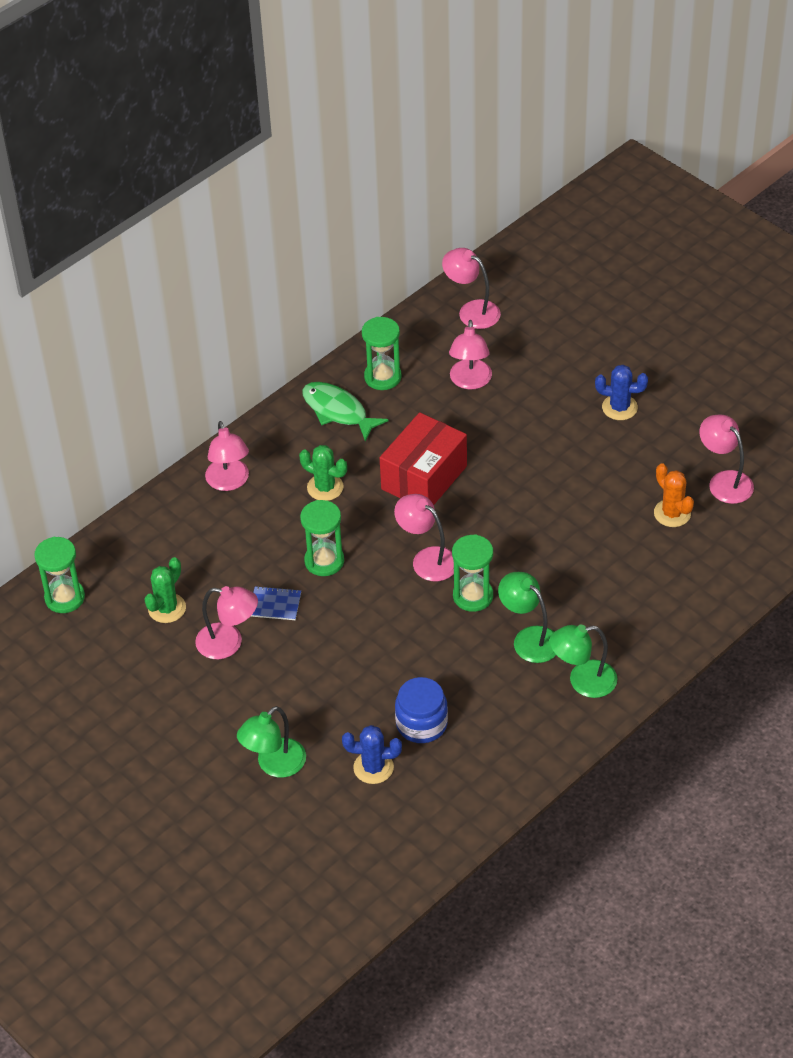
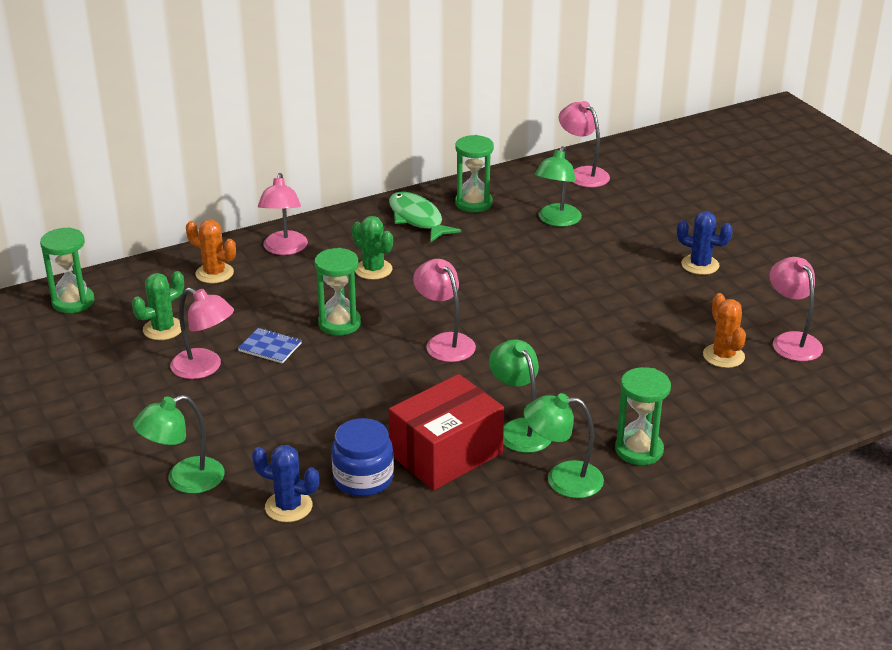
camera: 15 degrees right, 15 degrees down
(178, 529) = (214, 273): none -> orange cactus
(424, 477) = (475, 280): red box -> red box (446, 454)
(470, 381) = (556, 221): pink lamp -> green lamp
(473, 596) = (476, 381): green hourglass -> green hourglass (639, 450)

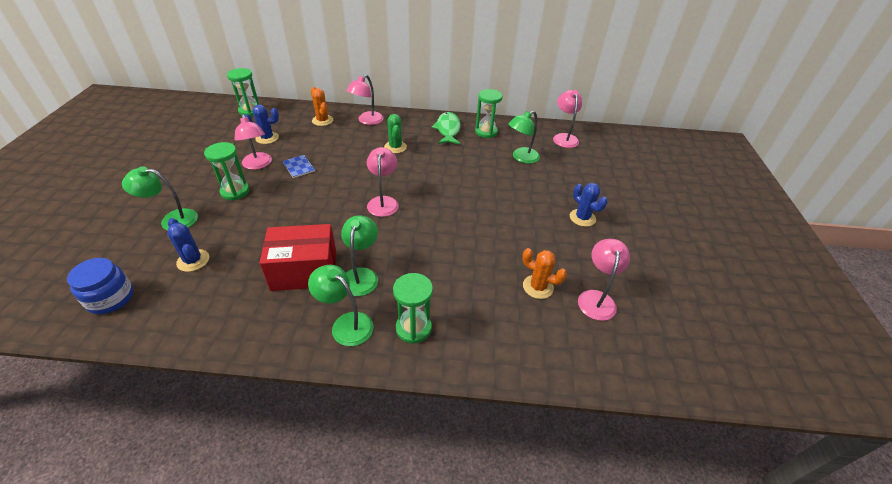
camera: 30 degrees right, 10 degrees up
(163, 329) = (267, 138): green cactus -> blue cactus
(339, 323) = (345, 168): green hourglass -> green hourglass (235, 191)
(363, 479) = (246, 263): blue jar -> blue jar (111, 298)
(723, 356) = (538, 287): orange cactus -> orange cactus turned 75 degrees counterclockwise

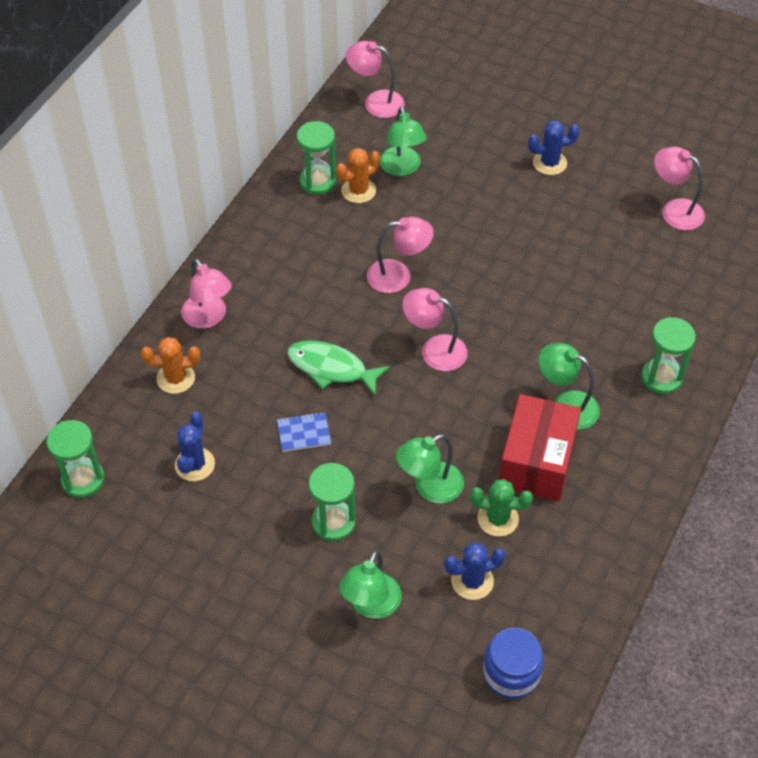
camera: 65 degrees left, 10 degrees up
(258, 165) = (272, 485): pink lamp -> pink lamp (398, 276)
(346, 324) = (635, 436): green lamp -> green lamp (429, 488)
(395, 147) = (306, 301): green cactus -> green cactus (498, 519)
(448, 129) = (288, 224): green fish -> green fish (331, 368)
(538, 287) = (642, 251): orange cactus -> orange cactus (358, 190)

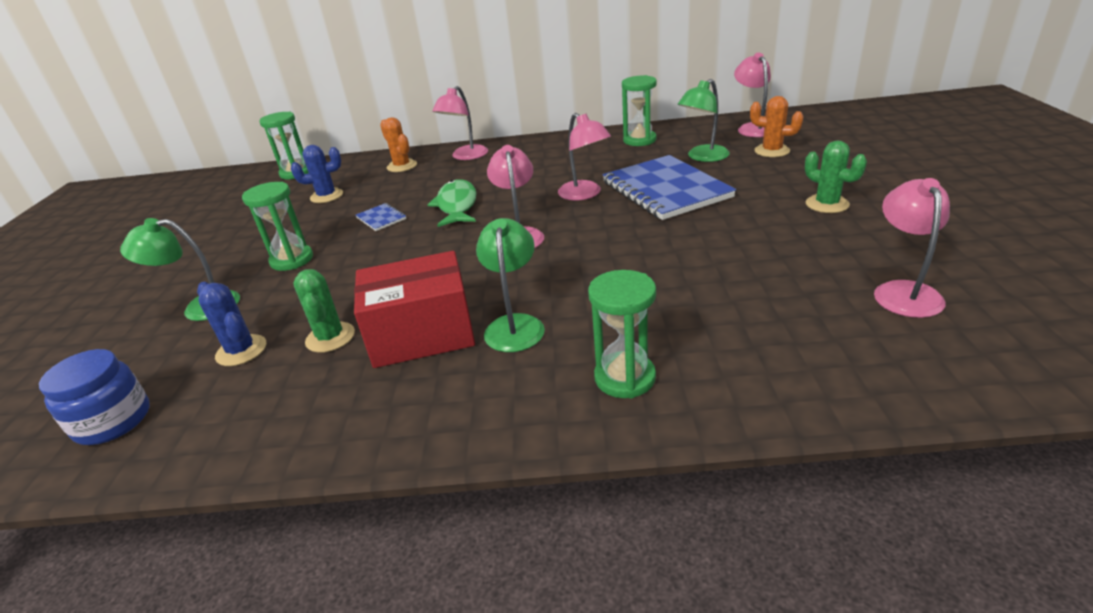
camera: 65 degrees right, 20 degrees down
(358, 190) = (653, 153): orange cactus -> orange cactus (772, 151)
(429, 488) = (352, 288): green lamp -> none
(441, 225) = (665, 190): none -> blue notebook
(549, 163) = (827, 204): blue cactus -> green cactus

